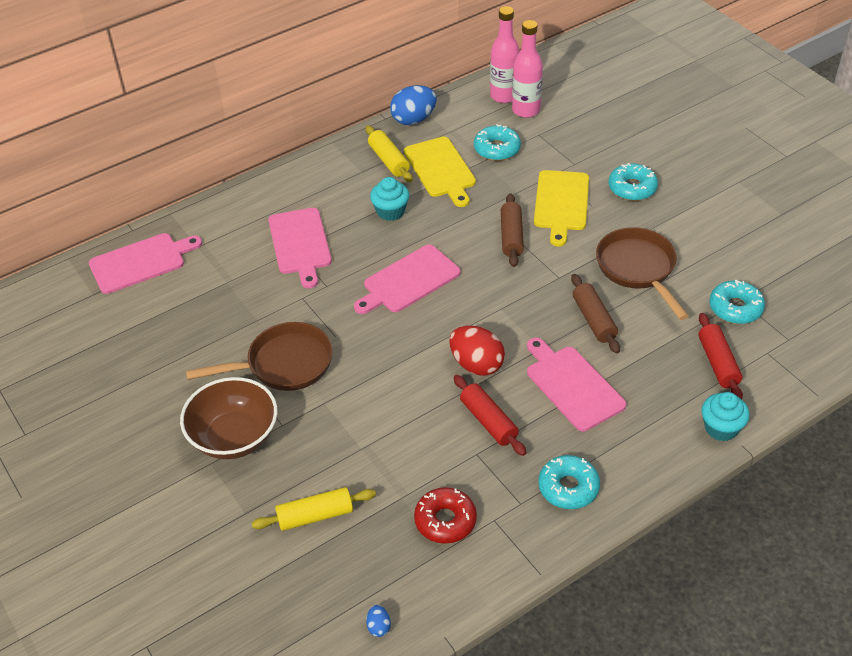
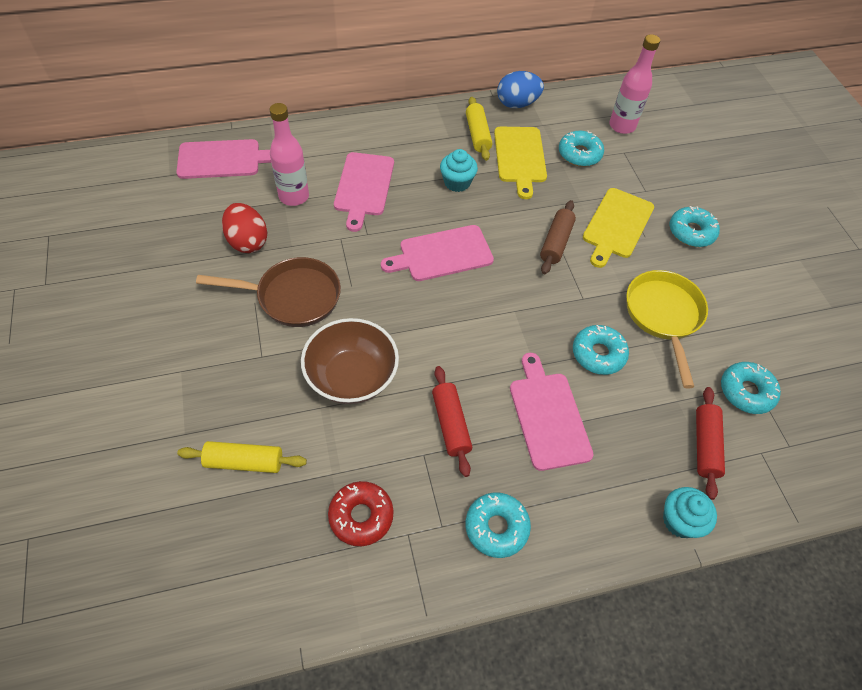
camera: 15 degrees right, 10 degrees up
(234, 437) = (214, 353): brown bowl -> brown bowl (352, 377)
(379, 627) = (243, 609): blue egg -> none
(476, 364) = (466, 360): red egg -> red egg (247, 241)
(504, 96) = (607, 107): pink bottle -> pink bottle (294, 196)
(593, 320) = (598, 354): brown rolling pin -> turquoise donut
(638, 269) = (663, 316): brown pan -> yellow pan

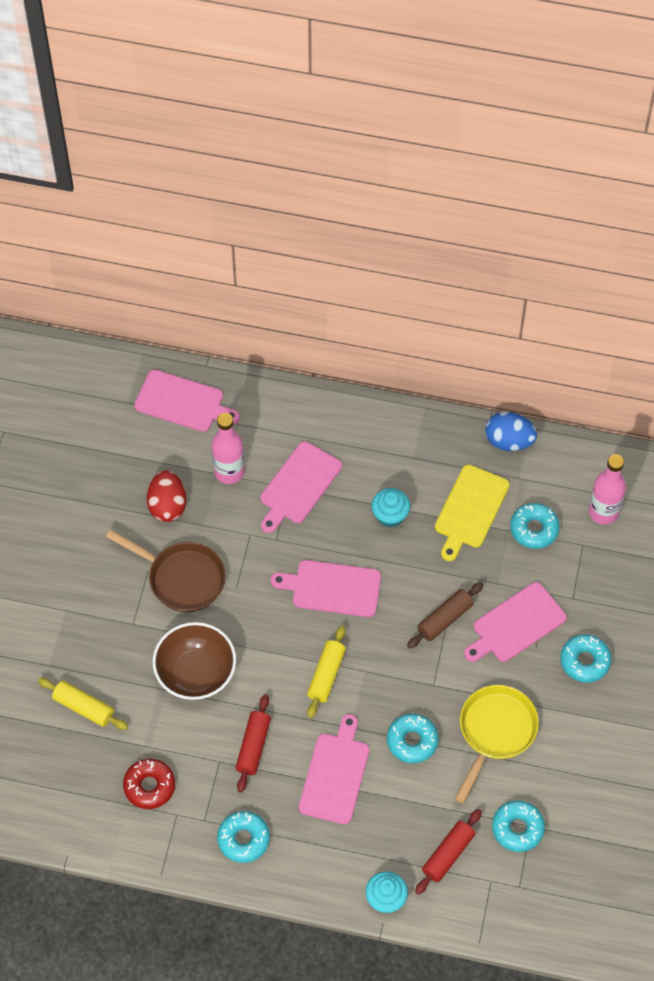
camera: 30 degrees right, 5 degrees up
(478, 135) = (444, 465): yellow rolling pin -> yellow rolling pin (326, 675)
(616, 225) = (516, 625): yellow cutting board -> pink cutting board

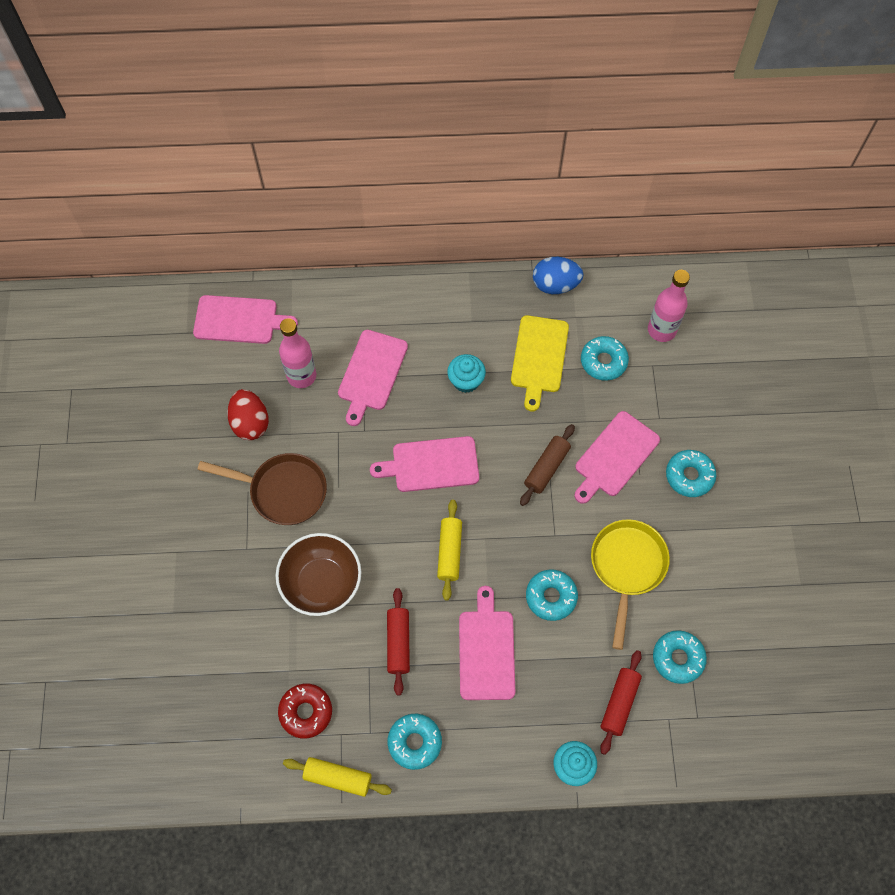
camera: 15 degrees left, 5 degrees up
(84, 707) = (219, 647): yellow rolling pin -> yellow rolling pin (338, 777)

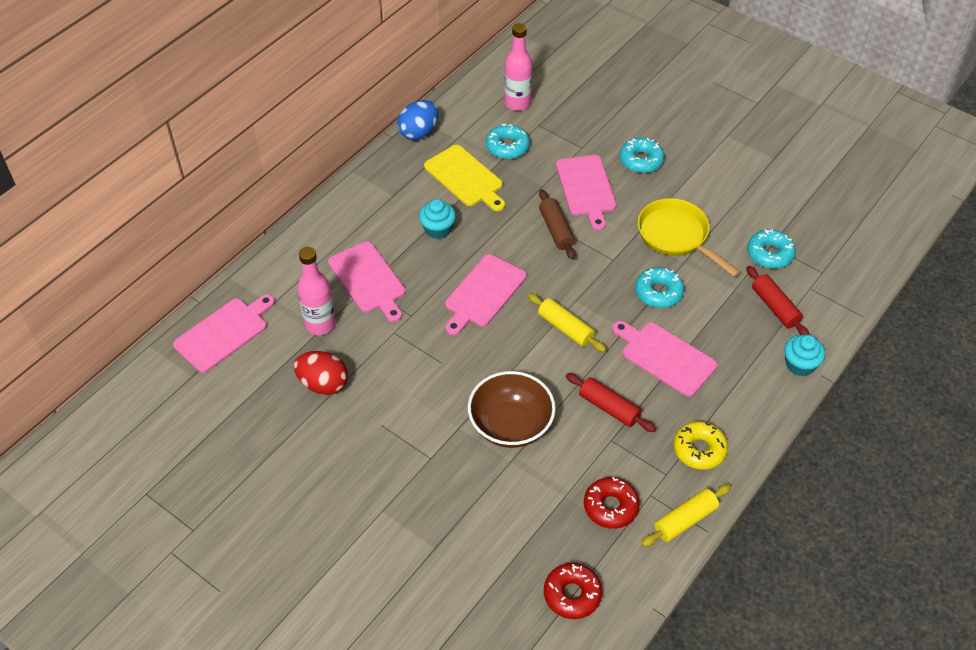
camera: 50 degrees left, 15 degrees down
(207, 739) = (572, 594): none -> red donut
(283, 491) = (406, 400): brown pan -> none
(414, 742) = (699, 449): turquoise donut -> yellow donut

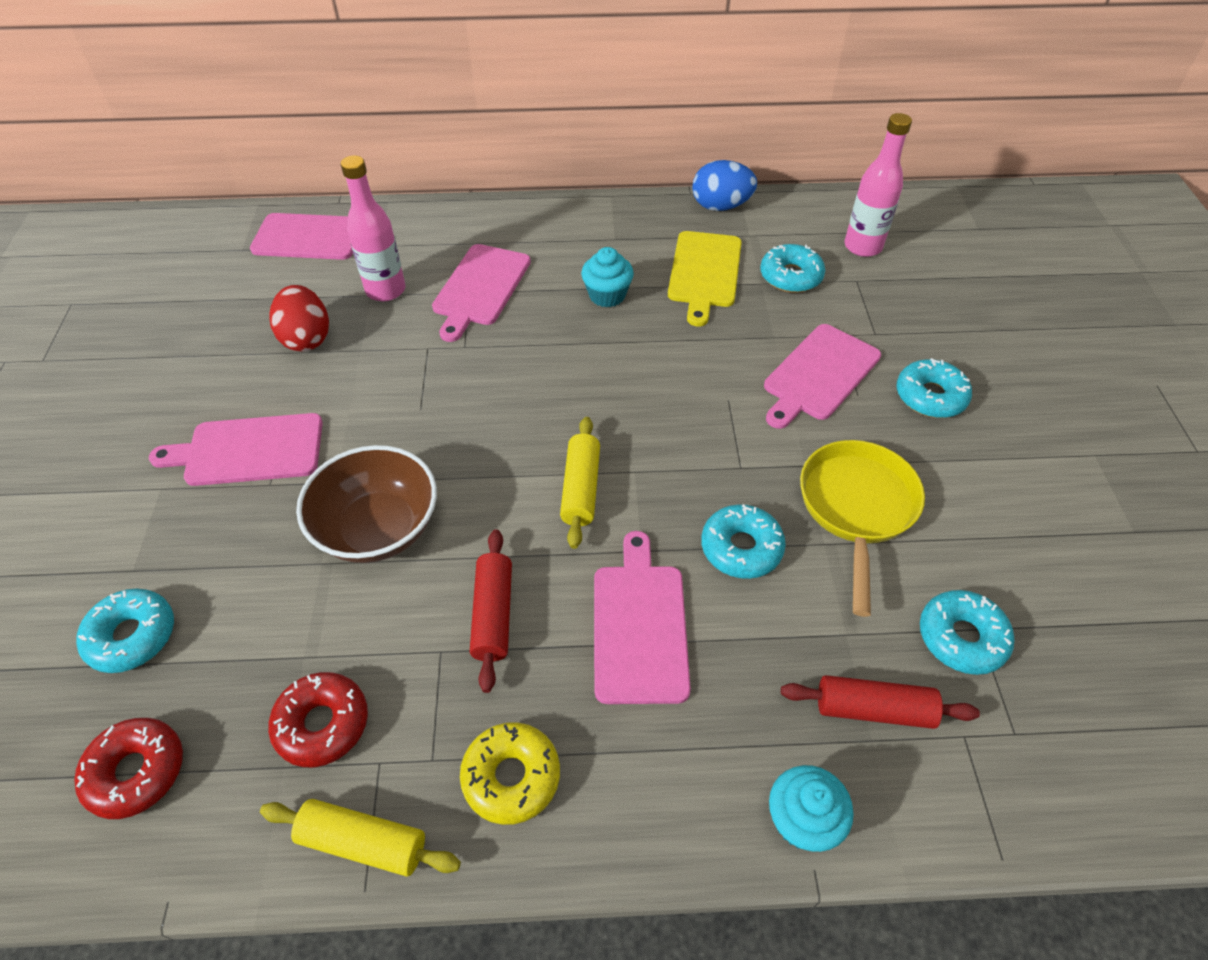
camera: 50 degrees right, 0 degrees up
(483, 293) = (556, 384): pink cutting board -> pink cutting board (248, 450)
(483, 565) = (132, 636): none -> turquoise donut
(556, 230) = (722, 387): brown rolling pin -> none
(775, 307) = (873, 709): red rolling pin -> red rolling pin turned 75 degrees clockwise

